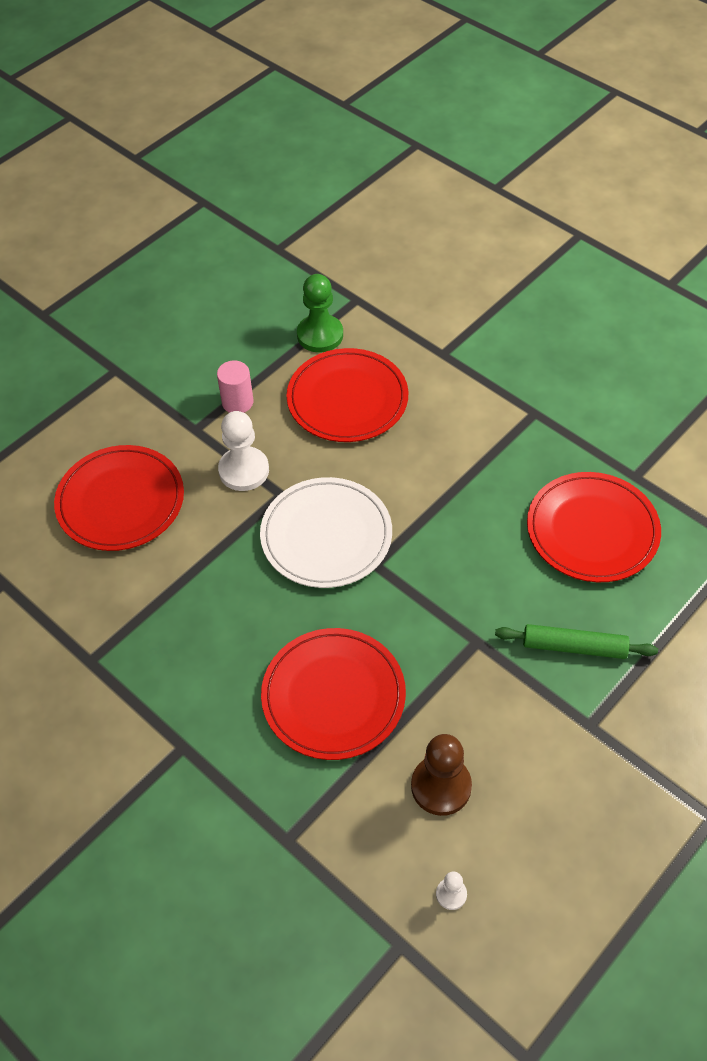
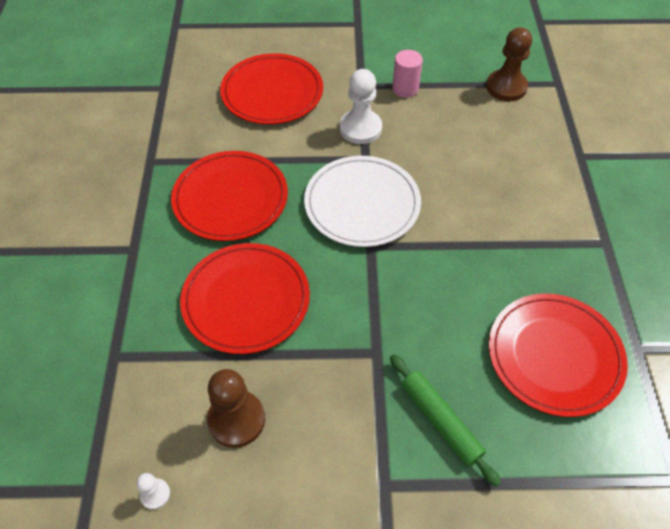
camera: 45 degrees right, 0 degrees up
(320, 335) = (506, 87): green pawn -> brown pawn
(347, 399) = (477, 136): red plate -> red plate (230, 198)

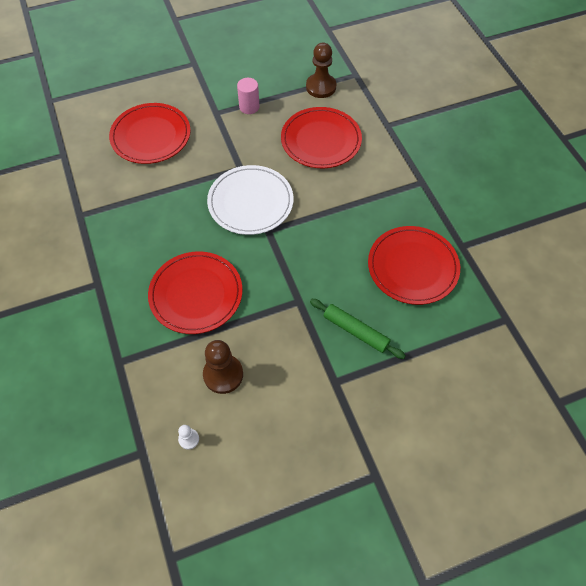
camera: 20 degrees left, 5 degrees up
(230, 198) = (154, 226): red plate -> red plate (321, 140)
(360, 128) = (228, 146): white pawn -> none

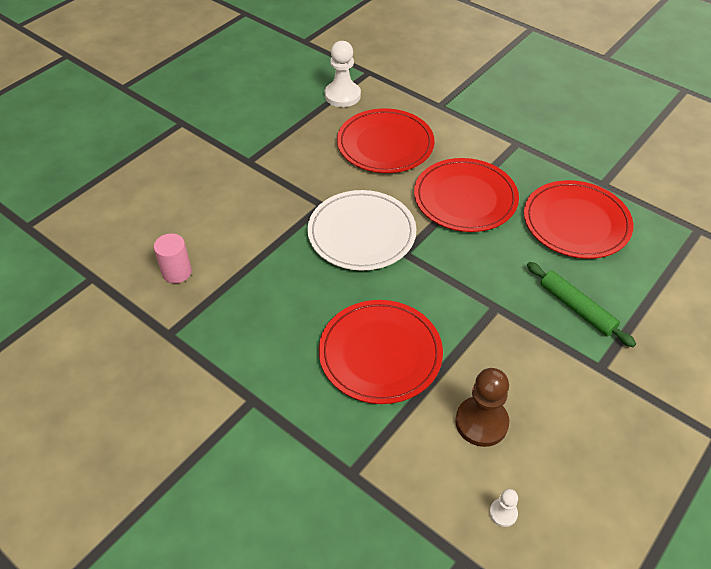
camera: 30 degrees left, 10 degrees down
(151, 136) = (190, 214): red plate -> red plate (465, 198)
(249, 107) = (281, 142): pink cylinder -> pink cylinder (177, 272)
(321, 87) = (342, 95): brown pawn -> white pawn
(355, 331) = (576, 308): green rolling pin -> green rolling pin turned 45 degrees clockwise

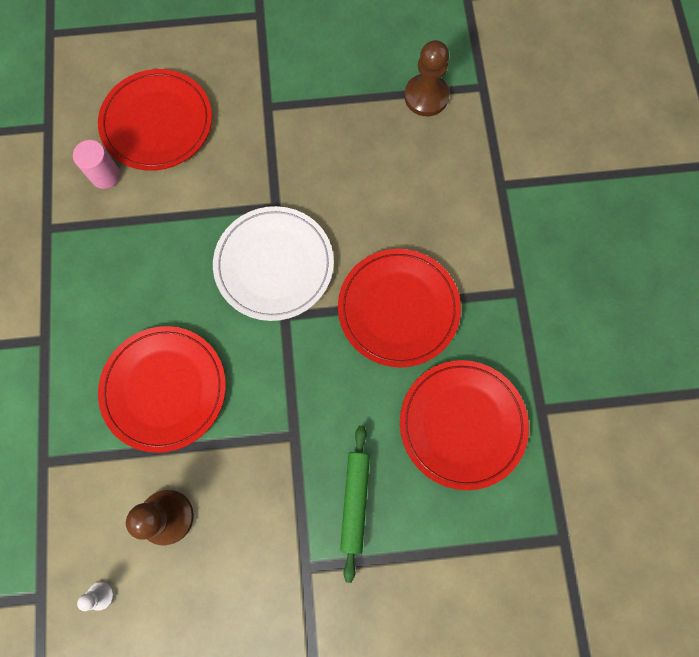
camera: 45 degrees right, 25 degrees up
(342, 95) = (426, 96): white pawn -> brown pawn
(385, 144) = (399, 187): red plate -> red plate (157, 123)

